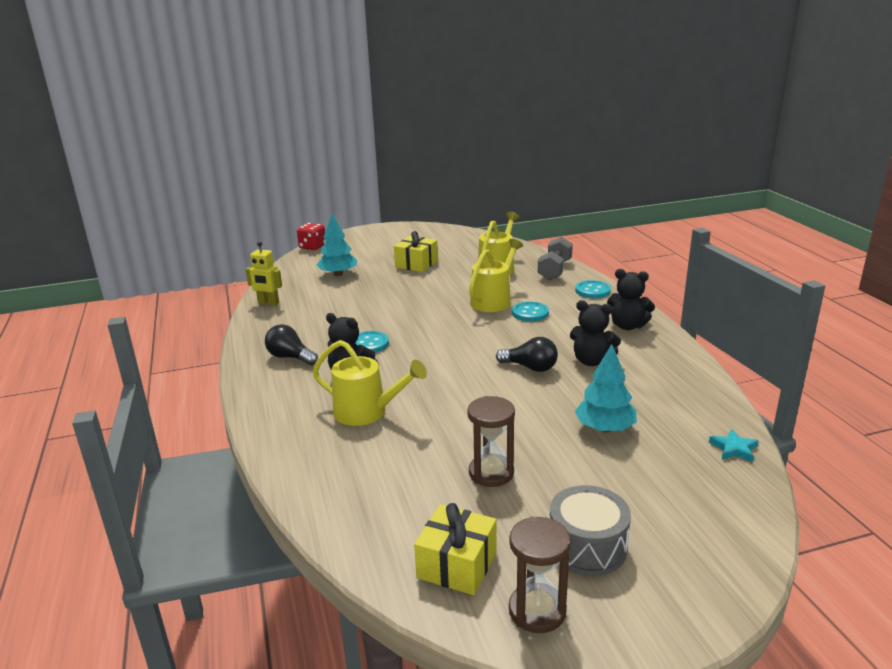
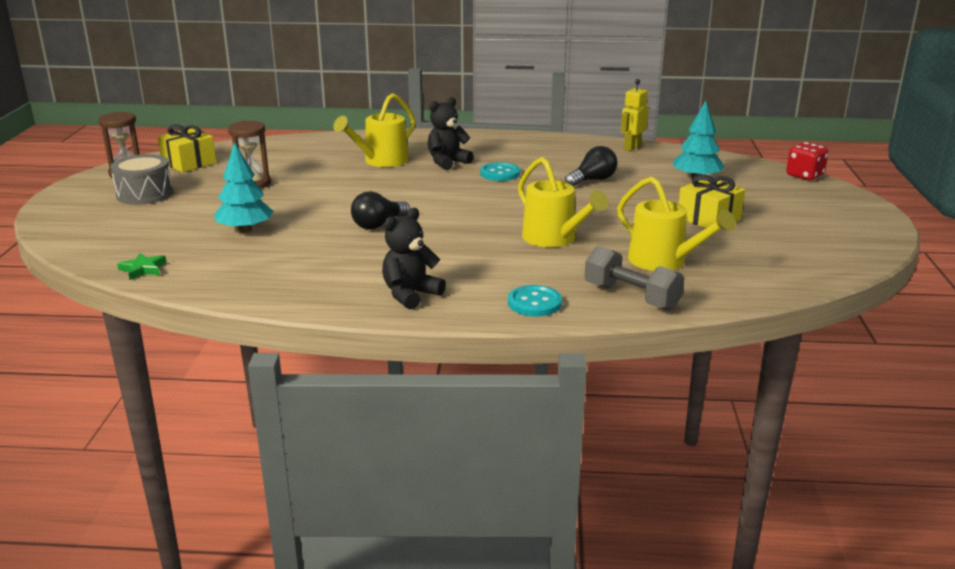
camera: 110 degrees right, 0 degrees up
(290, 357) = (502, 147): black light bulb -> black light bulb (592, 180)
(530, 313) = (501, 250): turquoise button -> none
(592, 361) = (355, 253): black teddy bear -> none
(733, 449) = (143, 269): turquoise star -> green star

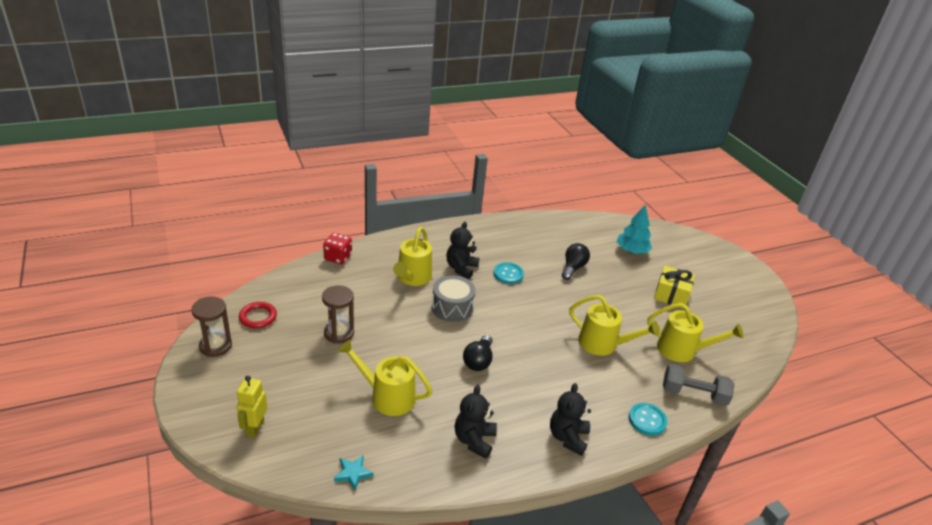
camera: 30 degrees left, 10 degrees up
(143, 269) = (353, 473): green star -> turquoise star
(145, 194) = (260, 371): grey drum -> grey drum (452, 308)
(189, 163) = (258, 317): yellow gift -> red ring
(245, 229) = (387, 396): turquoise tree -> yellow watering can
(297, 274) = (474, 440): none -> black teddy bear
(631, 147) = (566, 222): yellow robot -> yellow robot (255, 428)
(804, 175) = (686, 233): red dice -> red dice (338, 257)

